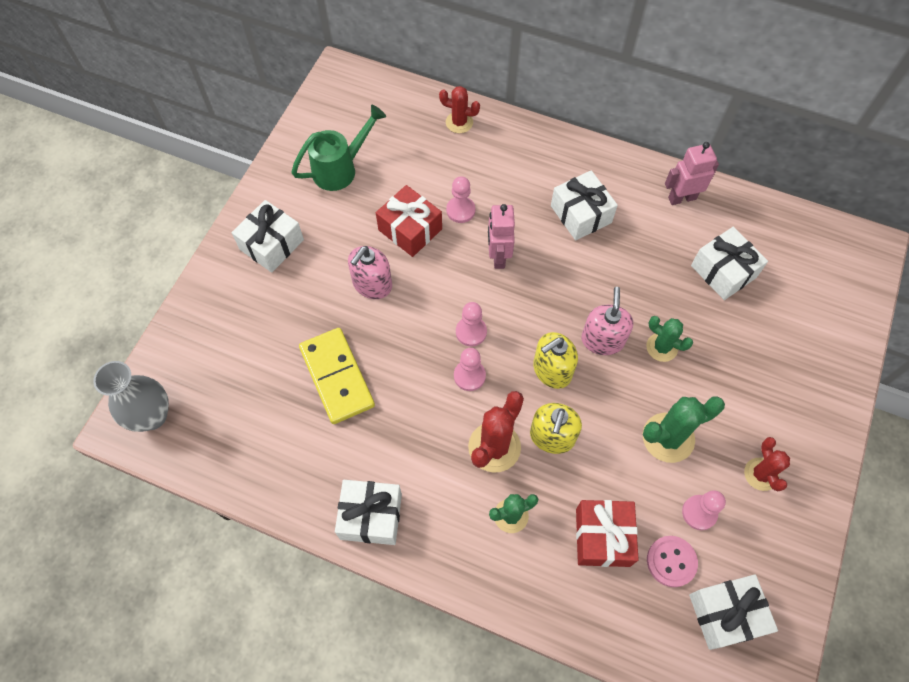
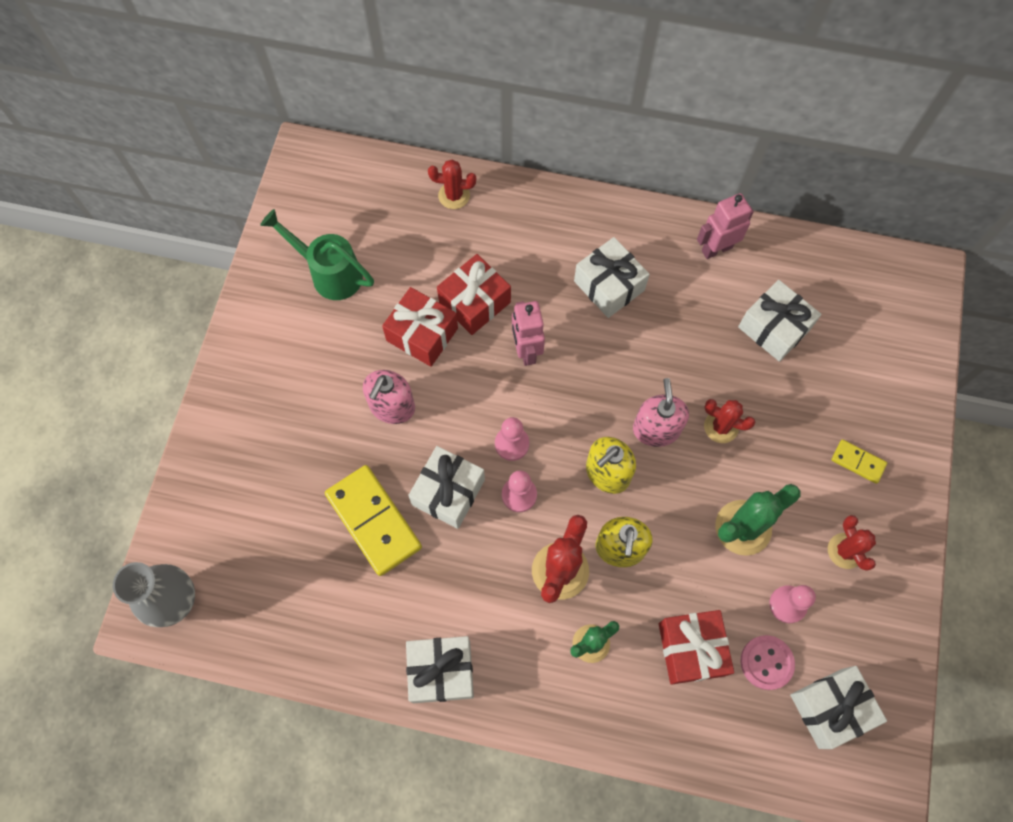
camera: 10 degrees left, 5 degrees up
(271, 244) = (269, 378): white gift -> white gift (448, 492)
(341, 169) = (329, 273): green watering can -> green watering can turned 105 degrees counterclockwise
(460, 210) = (474, 302): pink pawn -> red gift
(662, 347) = (721, 427): green cactus -> red cactus
(784, 398) = (858, 462): none -> yellow domino

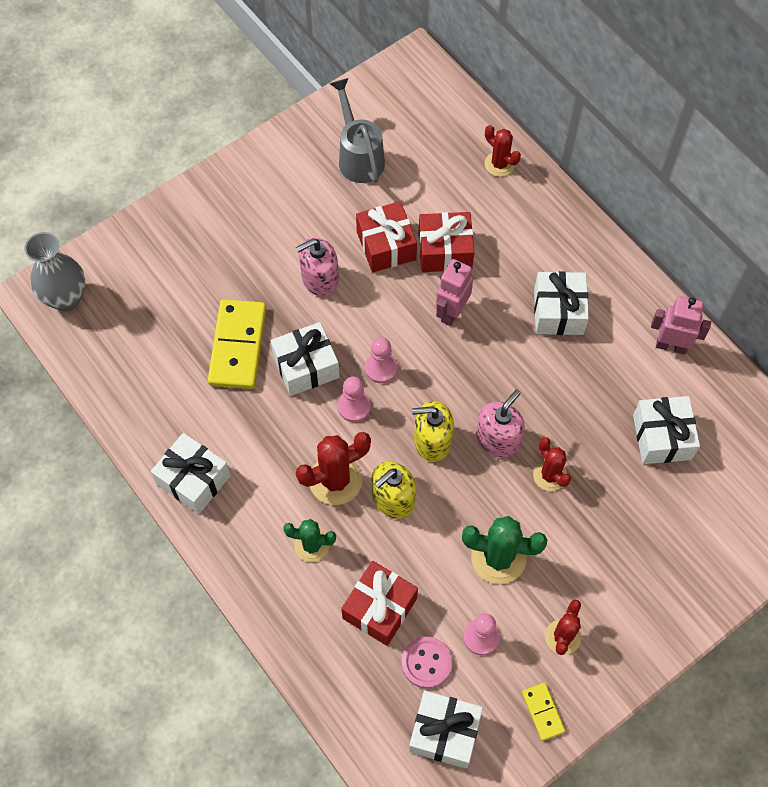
camera: 40 degrees right, 5 degrees down
(329, 273) = (358, 156): green watering can -> grey watering can
(858, 462) = (635, 583): yellow domino -> yellow domino (542, 712)

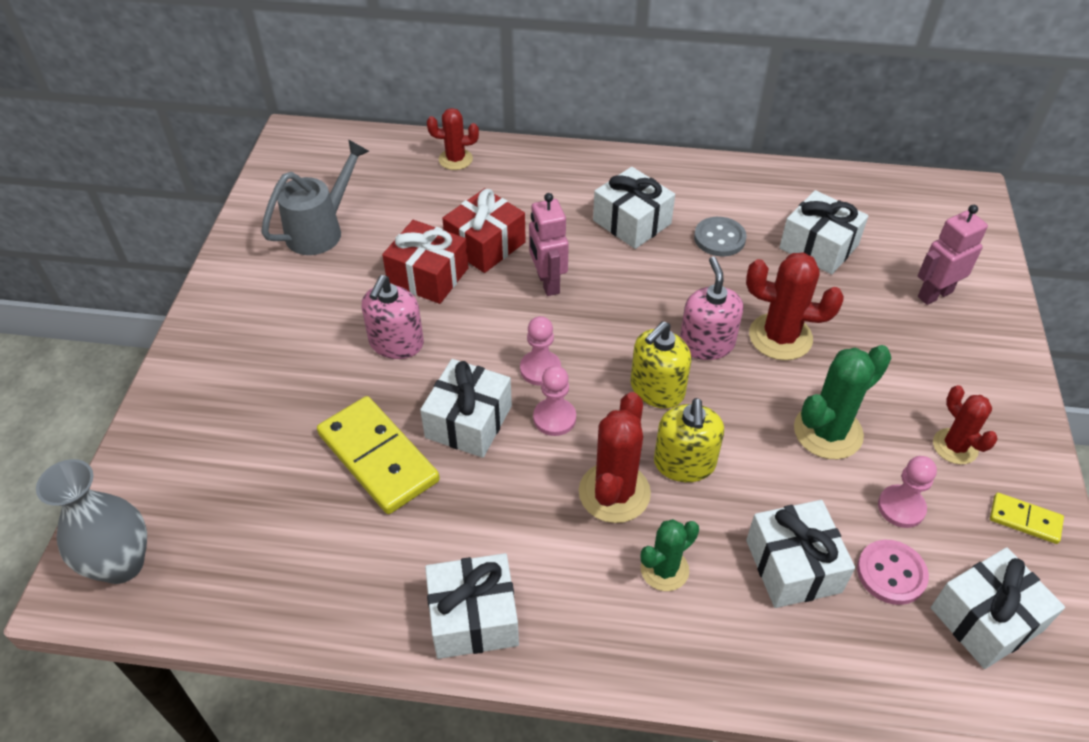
camera: 45 degrees left, 15 degrees down
(358, 156) = (321, 230): grey watering can -> grey watering can turned 105 degrees clockwise
(379, 608) = (793, 566): red gift -> white gift
(550, 475) = (780, 337): red cactus -> red cactus, size x1.56
(602, 373) = (719, 238): none -> grey button
(671, 346) = (741, 185): pink robot -> pink robot (934, 294)

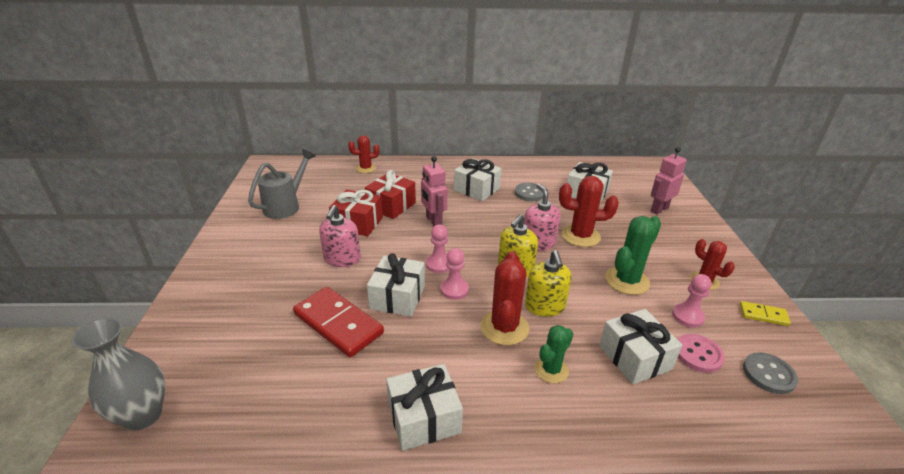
camera: 10 degrees left, 15 degrees down
(378, 457) = (338, 324): yellow domino -> red domino
(986, 619) = (768, 374): white gift -> grey button

